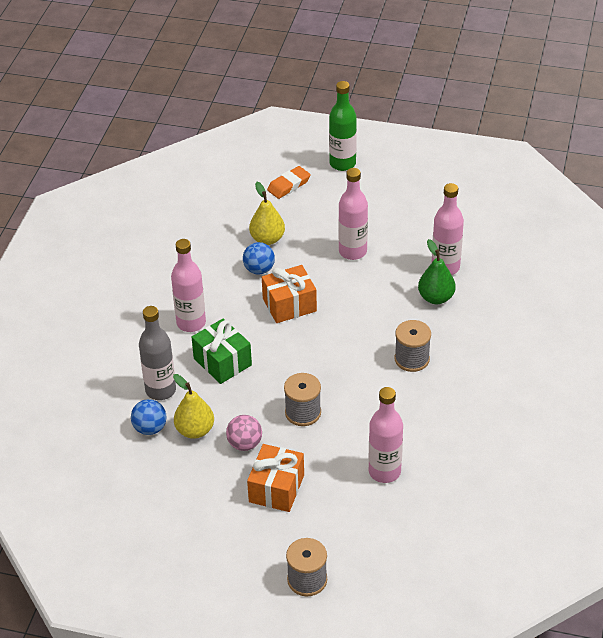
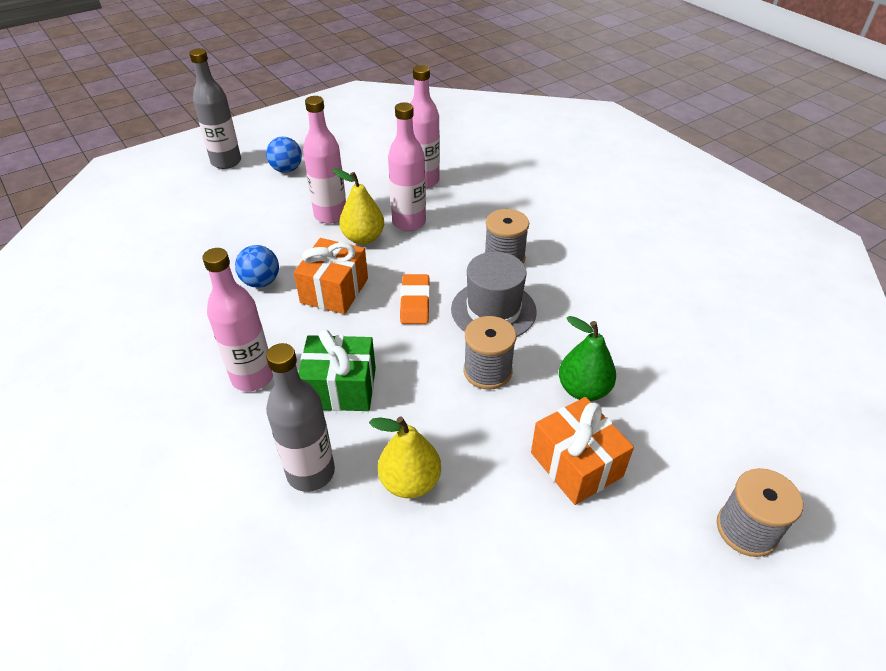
camera: 50 degrees left, 0 degrees up
(150, 428) = (356, 527): blue ball -> blue ball (286, 169)
(245, 444) = (480, 448): pink ball -> none
(267, 239) = (233, 253): yellow pear -> yellow pear (363, 238)
(289, 185) = (195, 202): orange eraser -> orange eraser (415, 302)
(342, 163) = (226, 162): green bottle -> grey bottle
(356, 384) = (493, 310): none -> grey hat
(384, 471) = (631, 362): pink bottle -> pink bottle (409, 222)
(436, 298) = (450, 204): green pear -> green pear (583, 390)

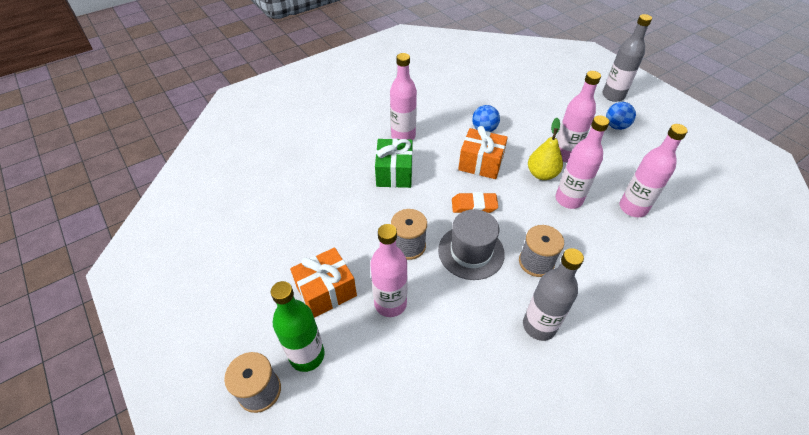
camera: 90 degrees right, 5 degrees up
(311, 472) = (336, 166): grey bottle -> grey bottle (539, 326)
(410, 482) = (324, 206): yellow pear -> none
(583, 390) = (390, 303): green pear -> pink bottle
(680, 478) = (307, 355): none -> green bottle

